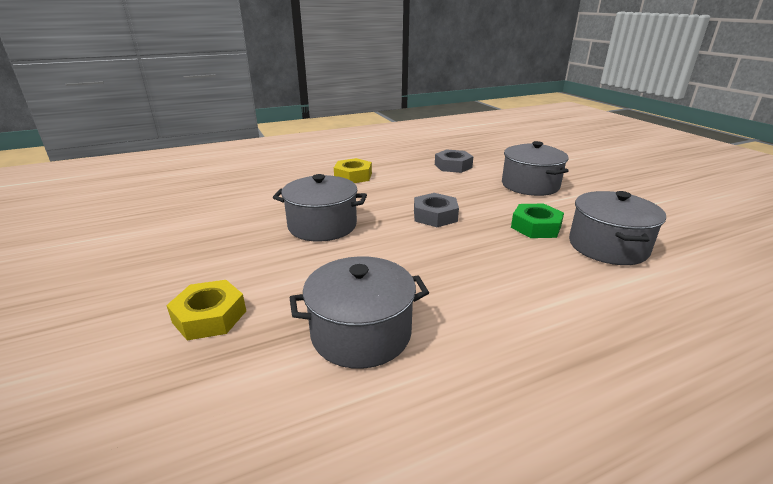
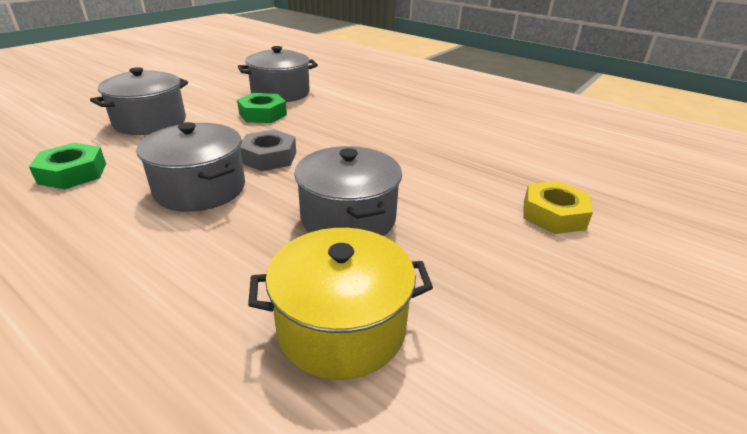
camera: 120 degrees left, 5 degrees up
(246, 205) = (342, 327): none -> yellow pot
(353, 176) = (140, 254): yellow nut -> none
(361, 333) = (477, 150): grey pot -> grey pot (200, 188)
(453, 166) = (73, 173): grey nut -> green nut

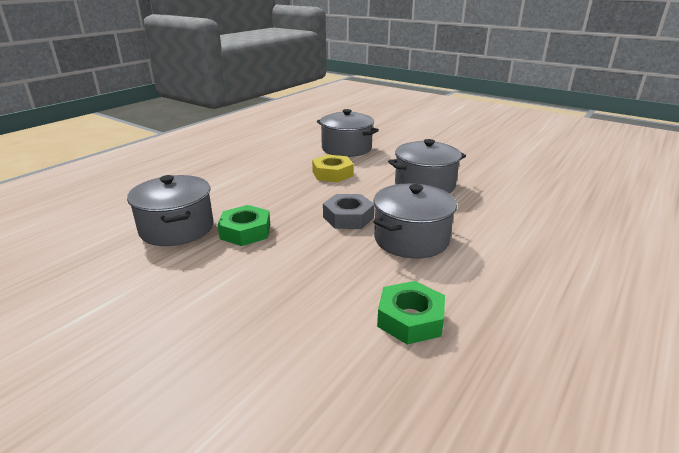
camera: 90 degrees left, 5 degrees down
(150, 122) = (263, 304): grey pot -> grey pot (346, 148)
(342, 327) = (512, 184): yellow pot -> none
(553, 214) = (396, 140): yellow nut -> yellow nut (332, 174)

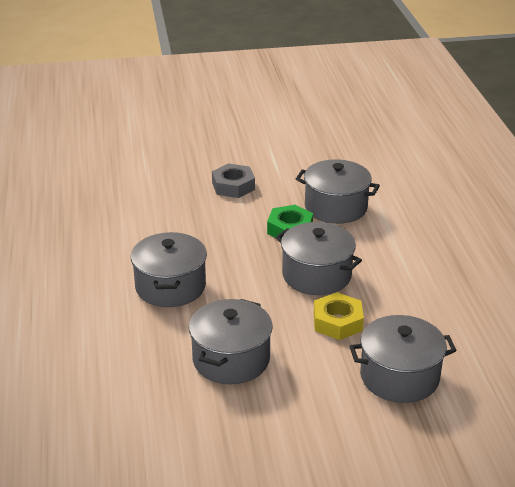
camera: 135 degrees right, 5 degrees up
(295, 197) = (316, 275): none -> grey pot
(348, 217) = (242, 280): grey nut -> grey nut (233, 186)
(410, 319) = (113, 235): green nut -> none

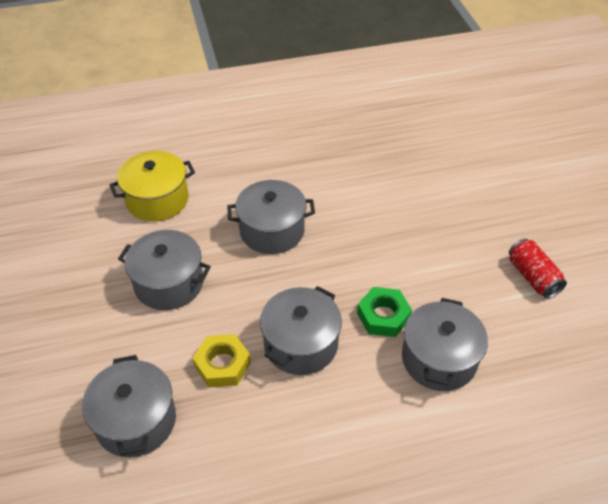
camera: 85 degrees right, 15 degrees up
(95, 372) = (157, 200): none -> yellow pot
(233, 186) = (458, 260): grey nut -> none
(257, 156) = (532, 277): none -> red can

